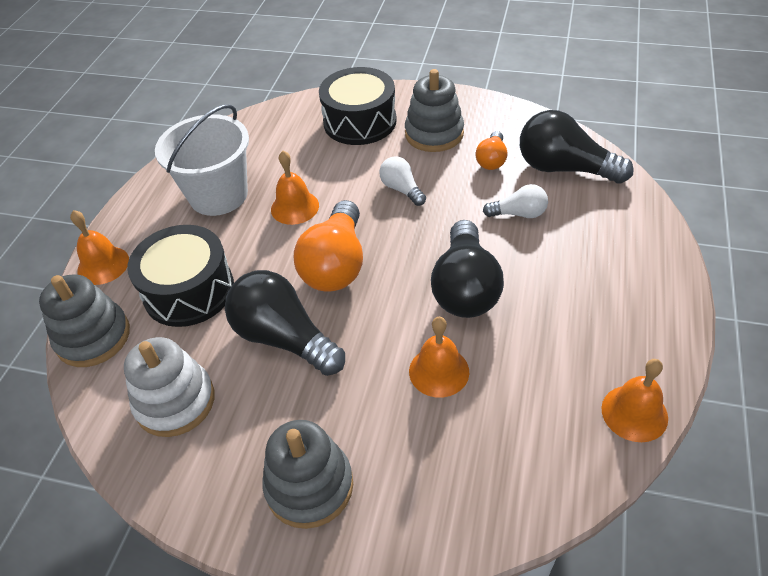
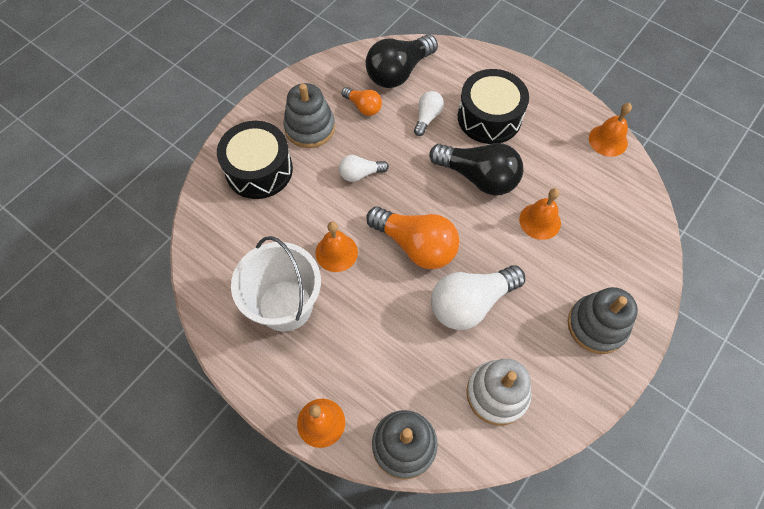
camera: 70 degrees left, 15 degrees up
(189, 290) = (389, 357): black drum -> black drum (489, 117)
(284, 338) = (471, 303): black light bulb -> white light bulb

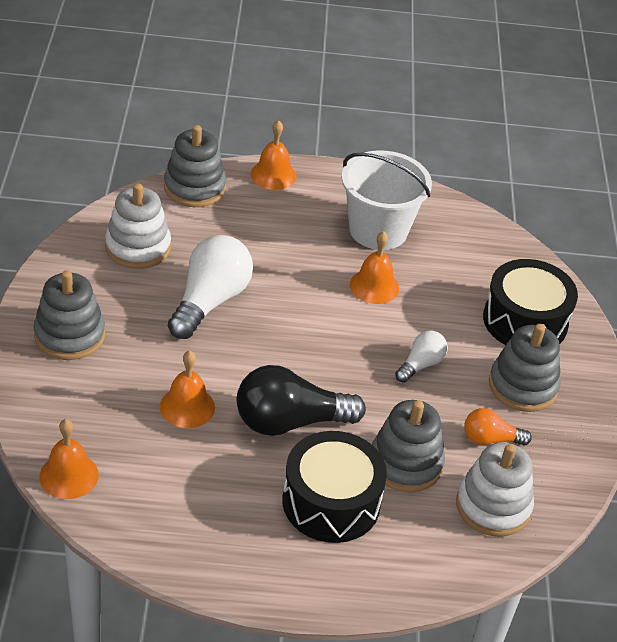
camera: 140 degrees right, 20 degrees down
(399, 72) = (493, 506): black light bulb -> white stacking toy
(415, 245) = (303, 325): orange light bulb -> none
(427, 117) = (405, 463): white light bulb -> grey stacking toy
(608, 140) = (157, 547): orange bell -> orange bell (69, 475)

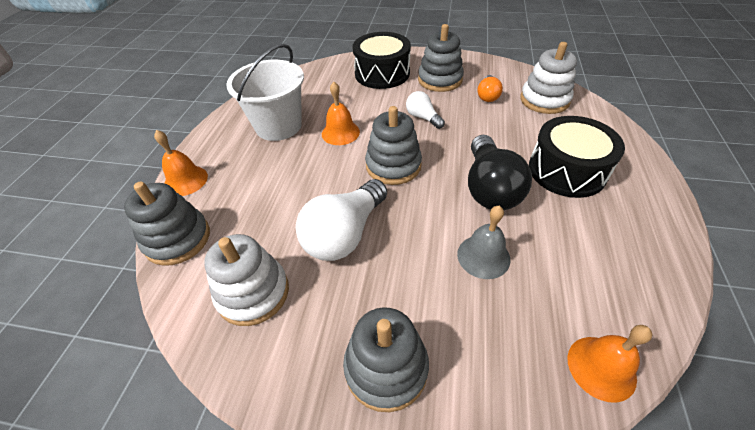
camera: 75 degrees left, 5 degrees up
(187, 407) = (483, 256): orange bell -> grey bell
(210, 301) = (345, 234): white light bulb -> white light bulb turned 90 degrees counterclockwise
(405, 463) = (518, 132): grey stacking toy -> grey stacking toy (393, 165)

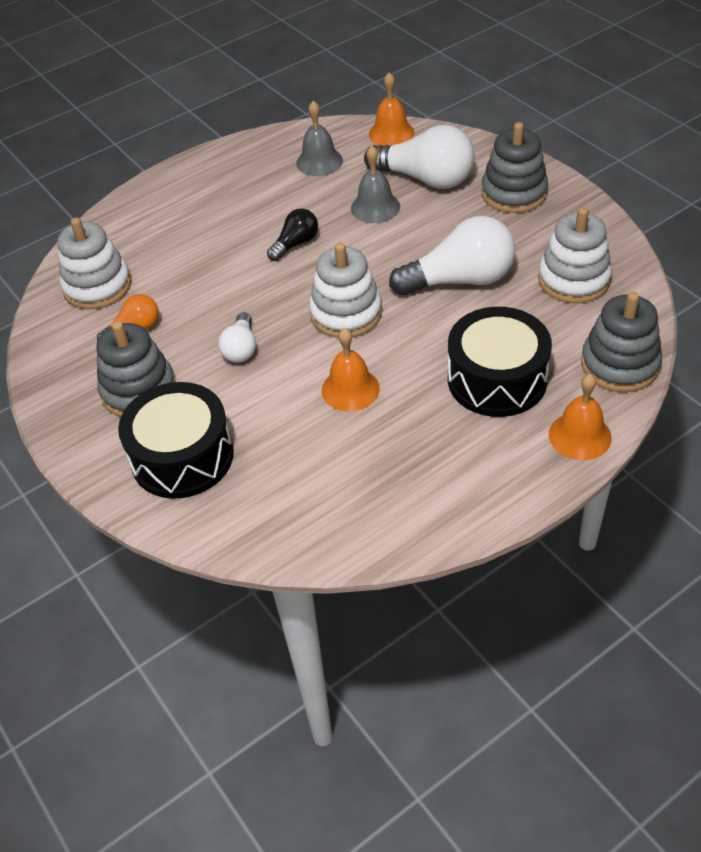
camera: 135 degrees left, 0 degrees up
(278, 126) = (411, 451): white bucket -> none
(393, 165) = (346, 313): grey stacking toy -> white stacking toy
(486, 322) = (425, 179): none -> white light bulb
(489, 188) = (295, 244): black light bulb -> black light bulb, size x0.53
(566, 170) = (215, 219): black drum -> black drum (497, 379)
(595, 272) = (319, 161): none -> grey bell

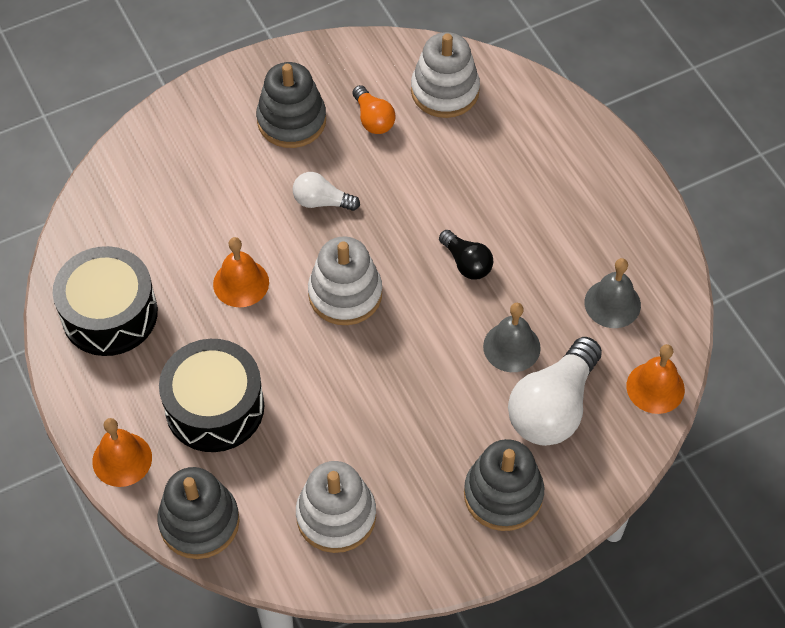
camera: 95 degrees right, 10 degrees up
(182, 456) = (202, 149): black drum -> black drum (109, 314)
(460, 280) = (366, 405): white light bulb -> none

